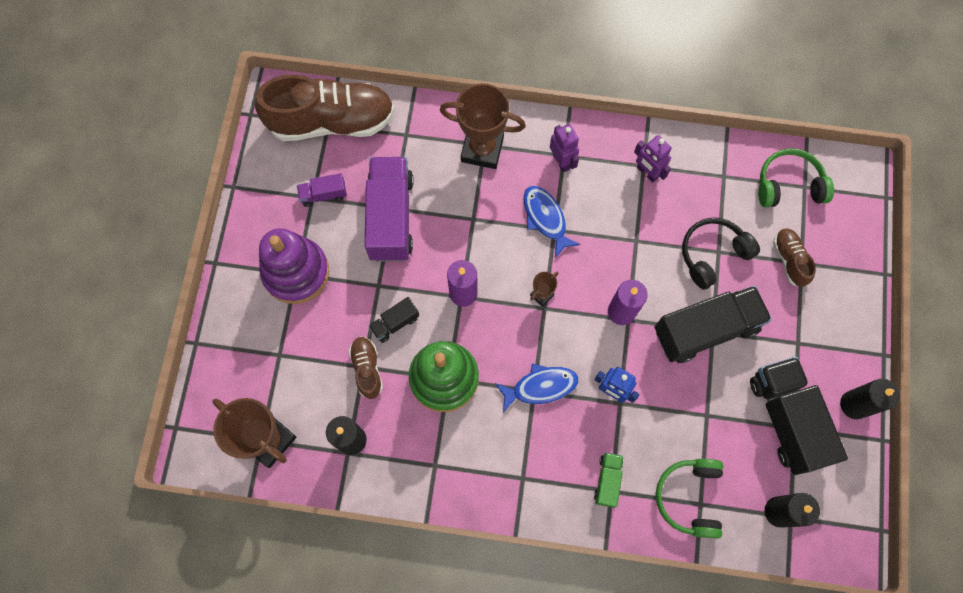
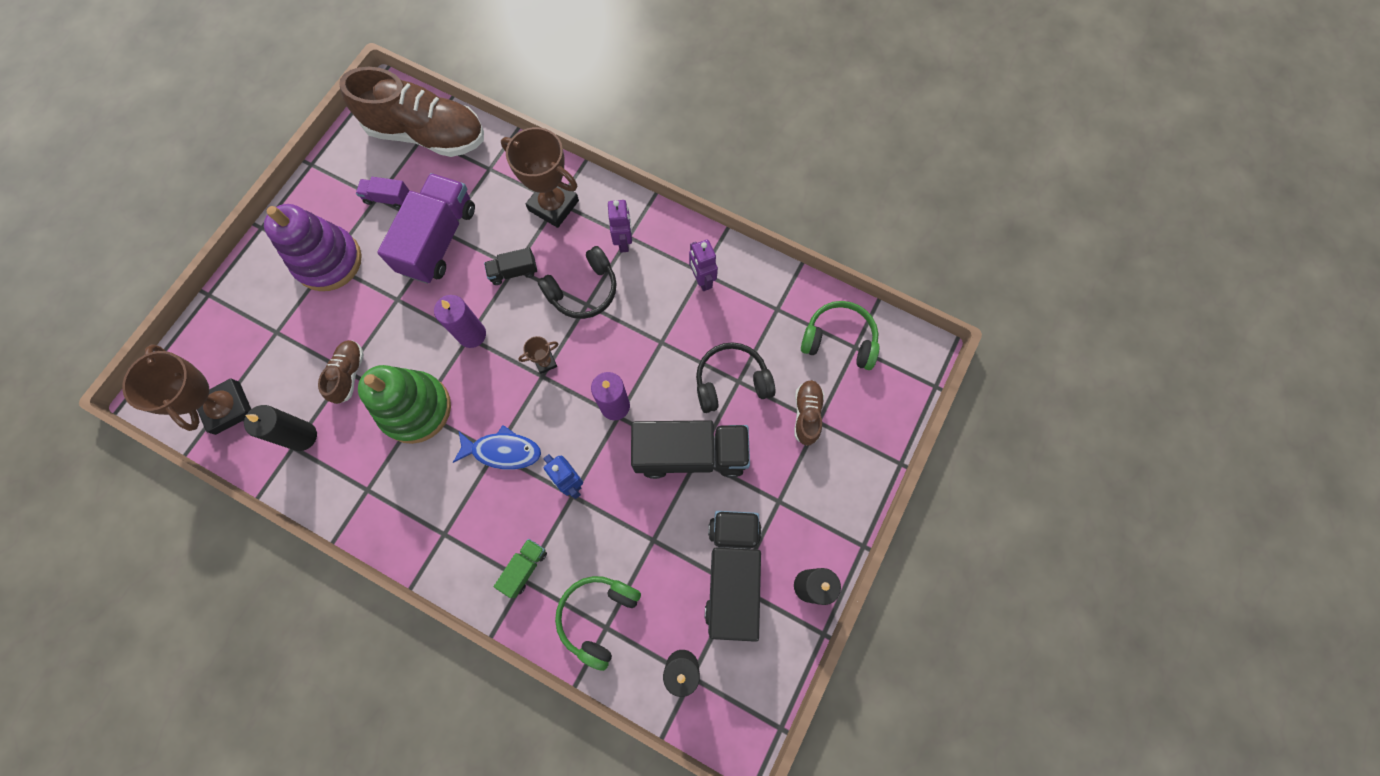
camera: 20 degrees right, 0 degrees up
(395, 323) = (395, 340): black truck -> black truck (514, 272)
(545, 218) = (583, 290): blue fish -> black headphones

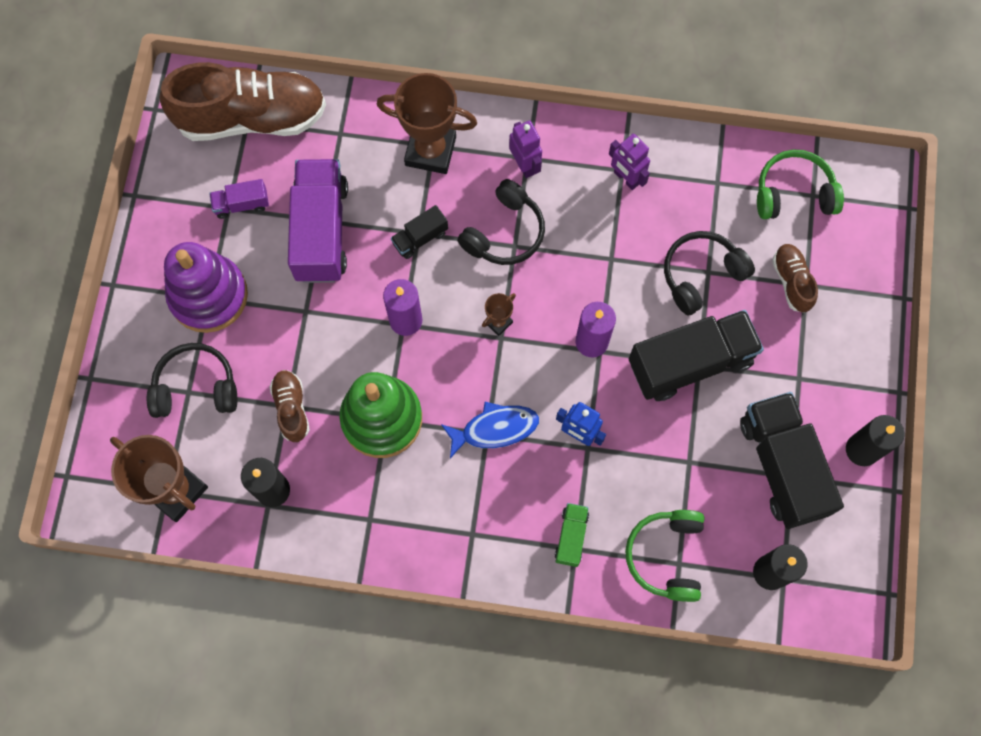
camera: 20 degrees left, 0 degrees up
(283, 330) = (196, 387): none -> black headphones

